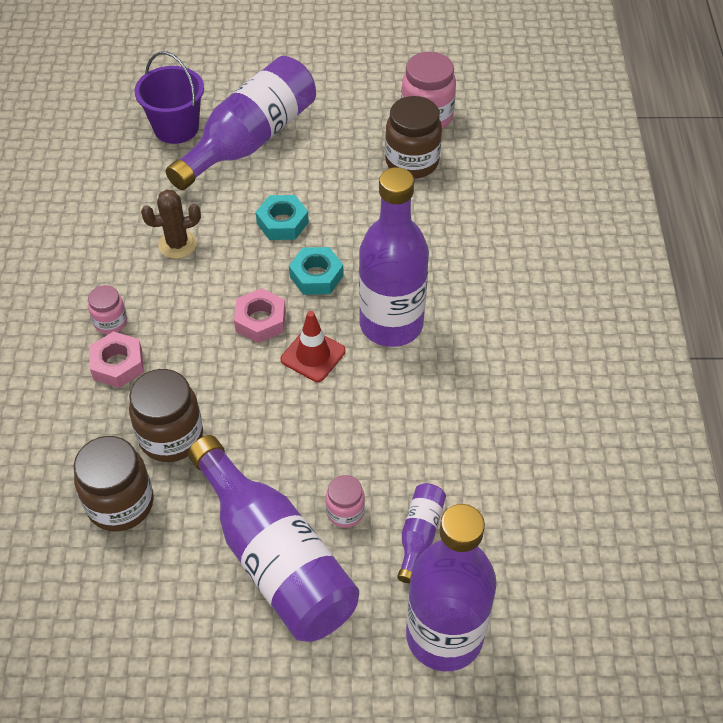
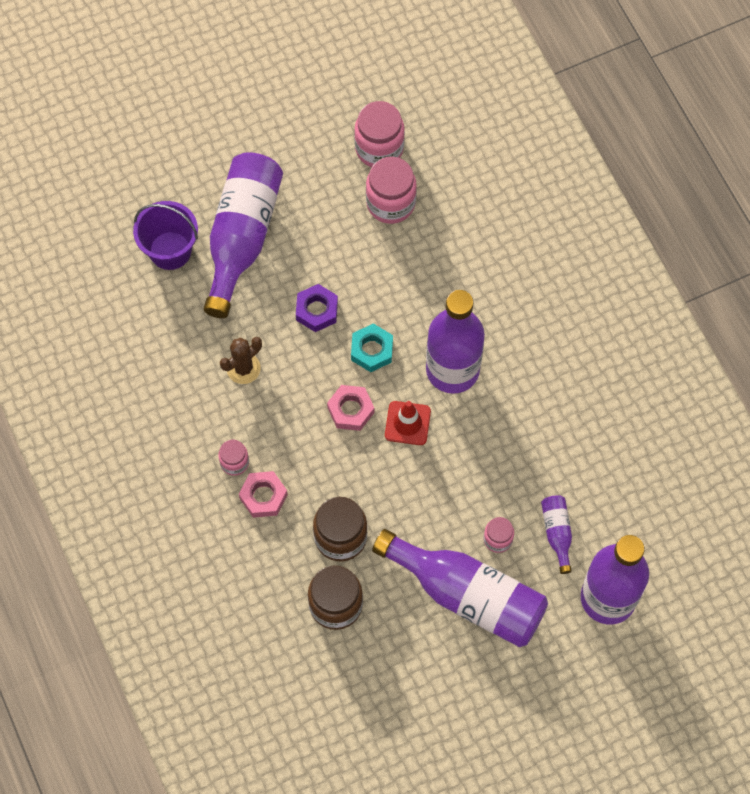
camera: 25 degrees left, 15 degrees up
(282, 223) = (317, 311): turquoise nut -> purple nut
(412, 162) = (390, 203): brown jar -> pink jar

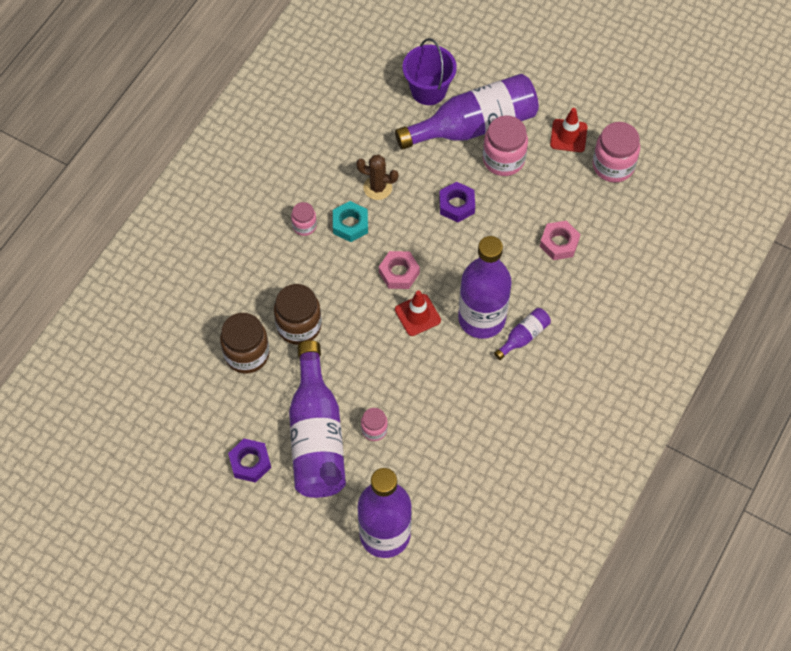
camera: 55 degrees right, 5 degrees down
(263, 496) = (293, 259): pink nut -> pink nut (559, 243)
(318, 163) = (568, 136): none -> red traffic cone
(372, 350) = (454, 258): turquoise nut -> turquoise nut (350, 224)
(390, 203) = (577, 199): pink jar -> pink jar (503, 159)
(452, 673) = (250, 462): none -> purple nut
(557, 533) = (409, 467): purple bottle -> purple bottle (523, 336)

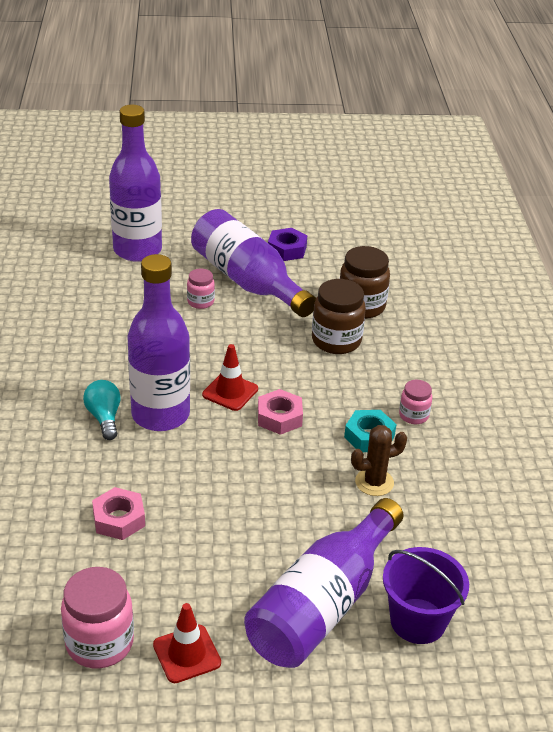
camera: 145 degrees right, 25 degrees down
(456, 205) = (270, 505): purple nut -> none
(503, 159) = (253, 581): pink jar -> none
(523, 336) = (104, 418): purple bottle -> turquoise light bulb

